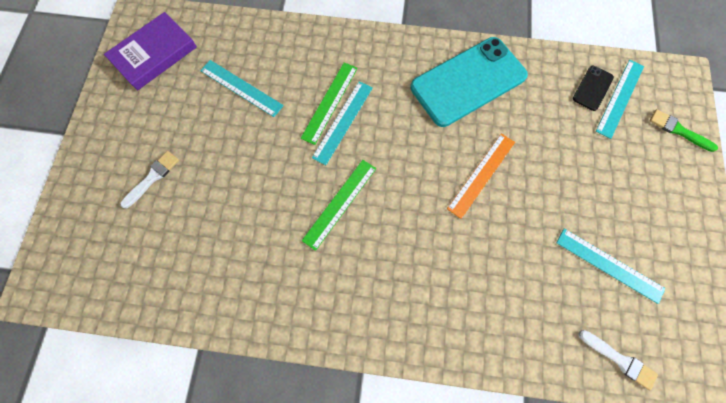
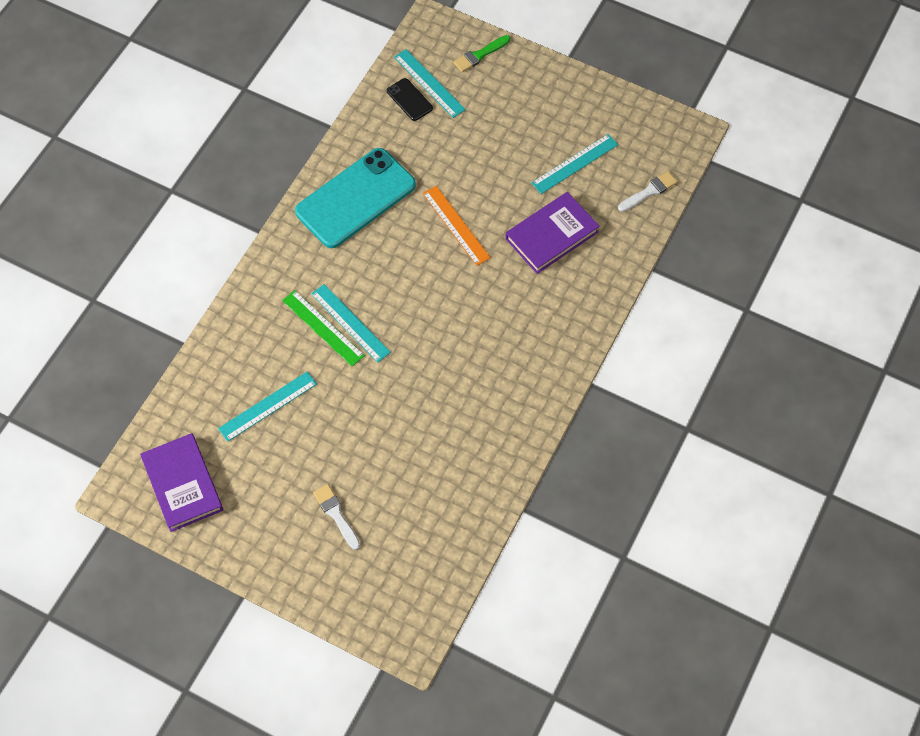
camera: 70 degrees left, 10 degrees down
(340, 203) = (435, 352): green ruler -> none
(468, 82) = (355, 198): turquoise phone -> turquoise phone turned 60 degrees clockwise
(514, 270) = (551, 235): none -> purple book

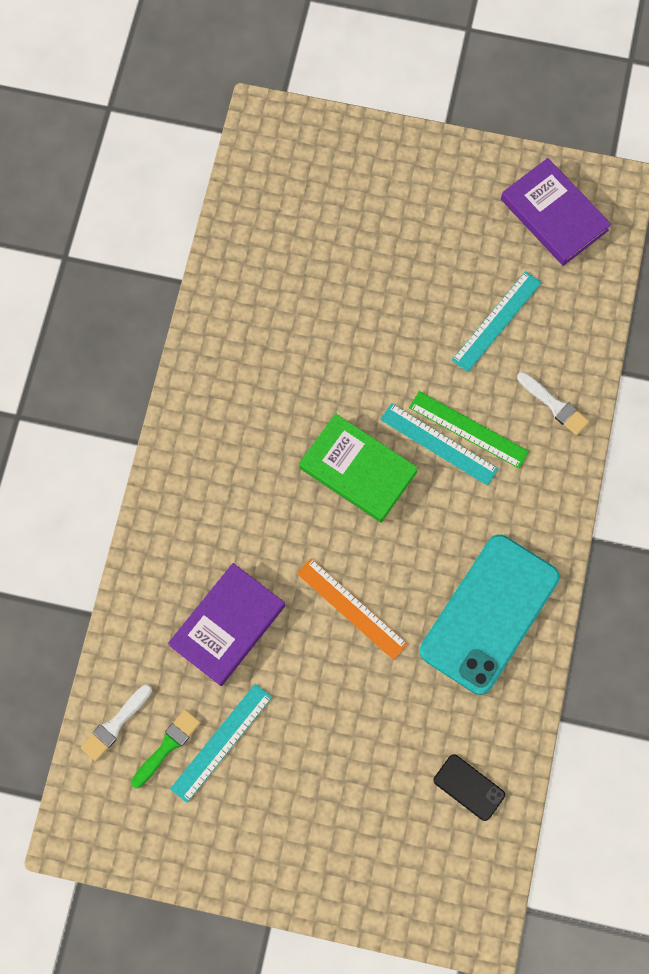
camera: 165 degrees right, 10 degrees up
(336, 514) = (380, 224): white brush -> white brush (554, 405)
(420, 319) = (358, 470): none -> green book
(429, 83) = (450, 822): turquoise ruler -> none
(480, 55) = (394, 892): green brush -> green brush (167, 746)

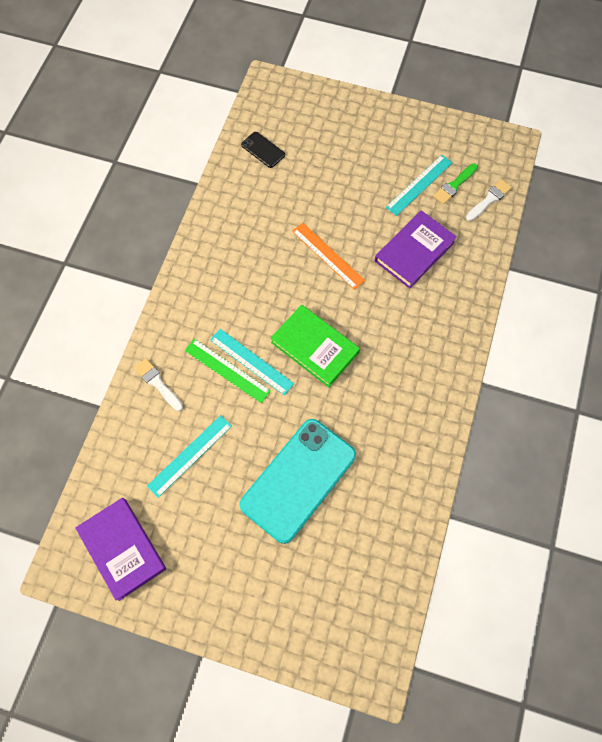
camera: 175 degrees left, 5 degrees down
(489, 614) = (233, 245): turquoise phone -> turquoise phone (298, 480)

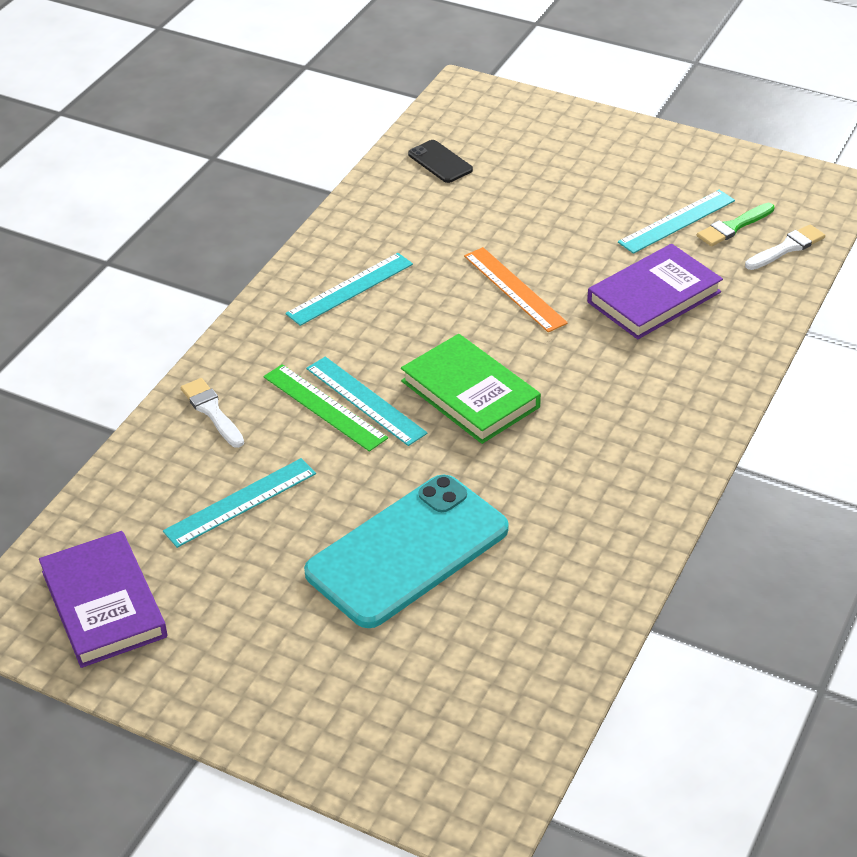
camera: 10 degrees right, 25 degrees down
(225, 268) = (350, 289): none -> turquoise ruler

